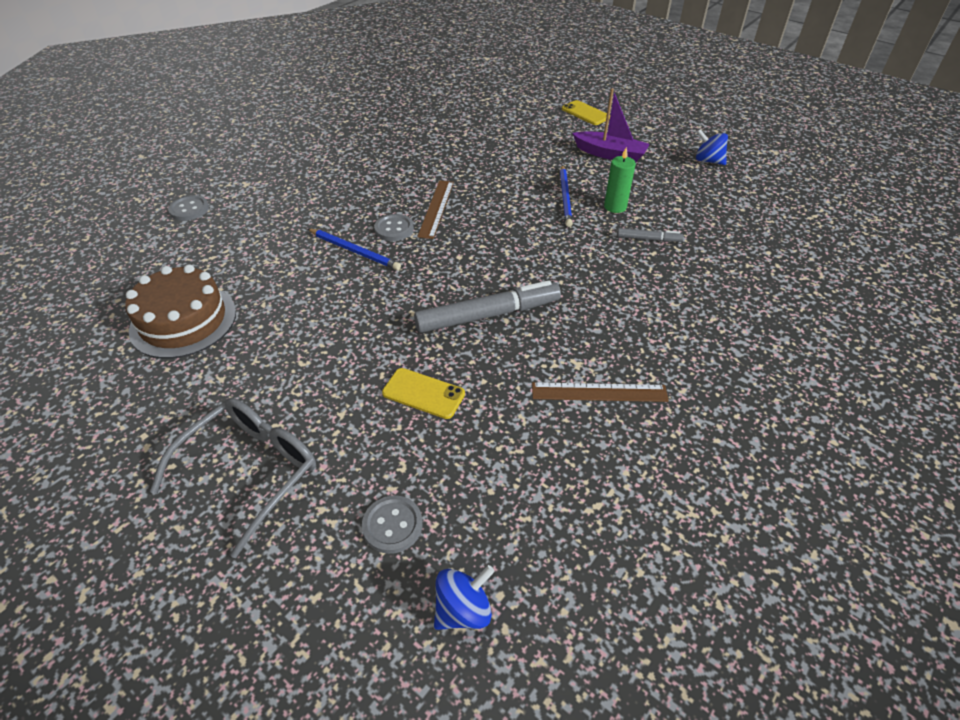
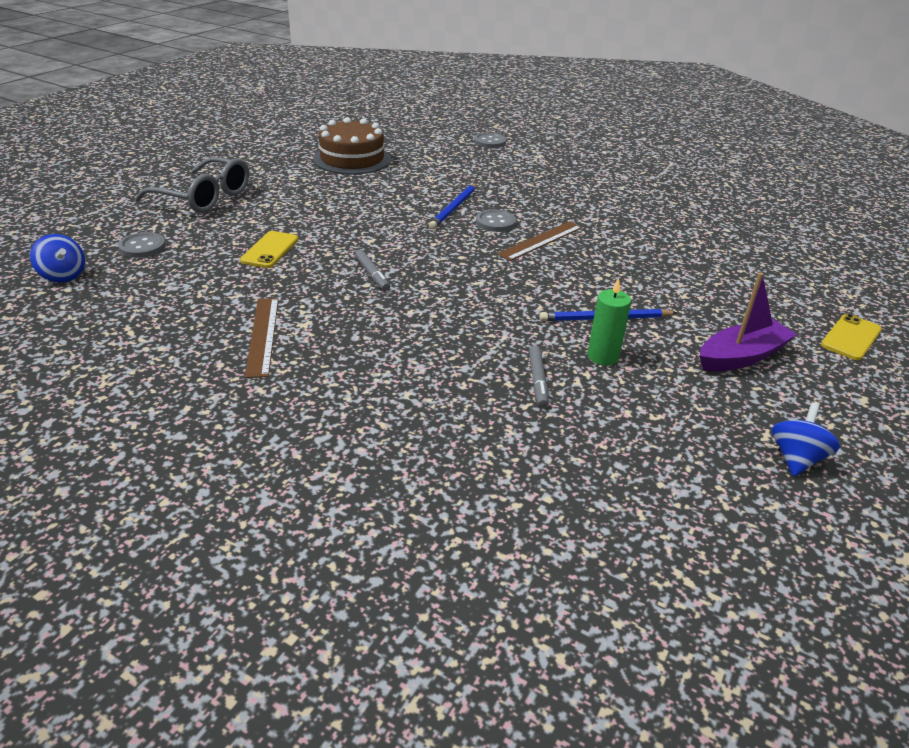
camera: 80 degrees right, 10 degrees down
(436, 208) = (541, 240): brown ruler -> brown ruler turned 45 degrees counterclockwise
(487, 315) = (372, 274): grey marker -> grey marker, size x0.49
(610, 154) = (741, 357): purple boat -> purple boat turned 135 degrees counterclockwise

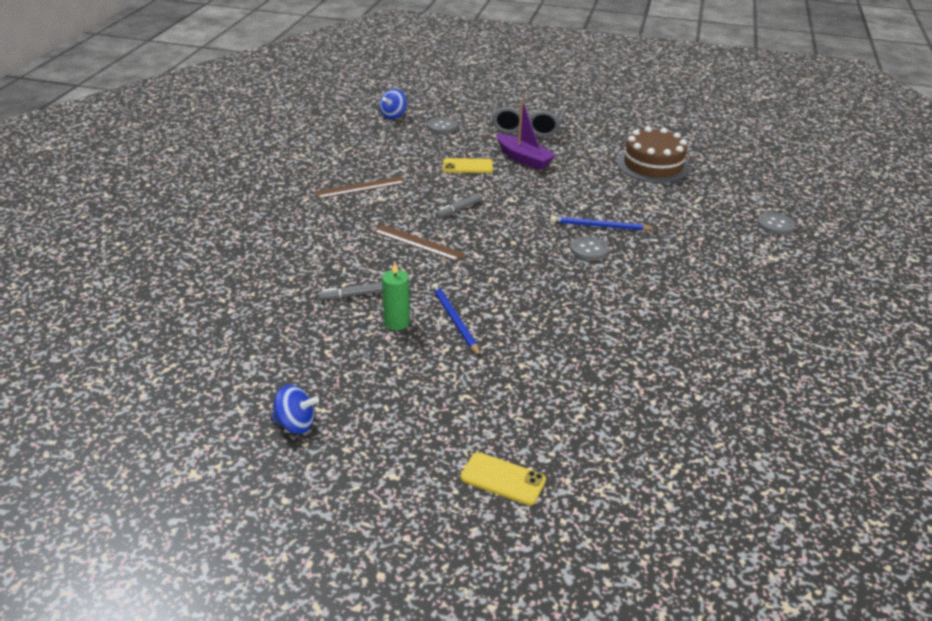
camera: 75 degrees right, 0 degrees up
(541, 240) = (572, 277): brown ruler -> brown ruler (418, 243)
(741, 357) = (430, 399): purple boat -> purple boat (523, 159)

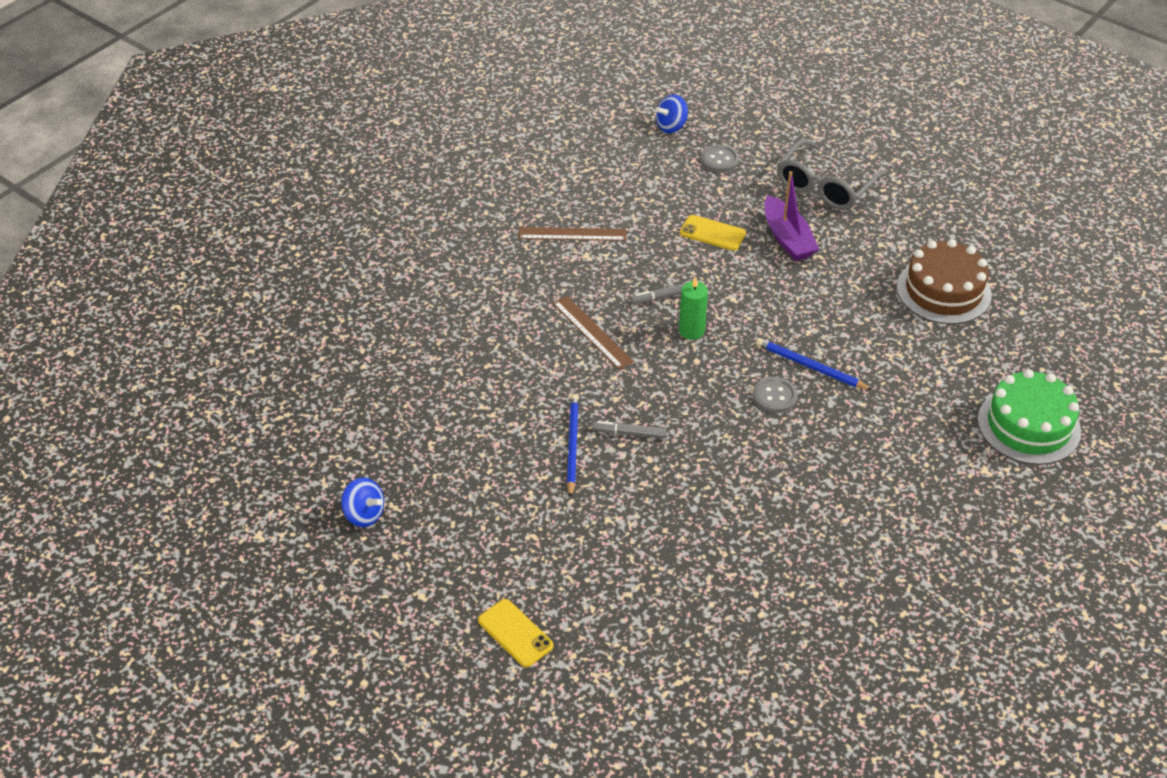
camera: 25 degrees right, 10 degrees up
(352, 295) = (487, 382): grey marker -> grey marker (629, 433)
(396, 322) = (514, 430): green candle -> green candle (691, 331)
(775, 225) = (1029, 425): grey button -> green cake

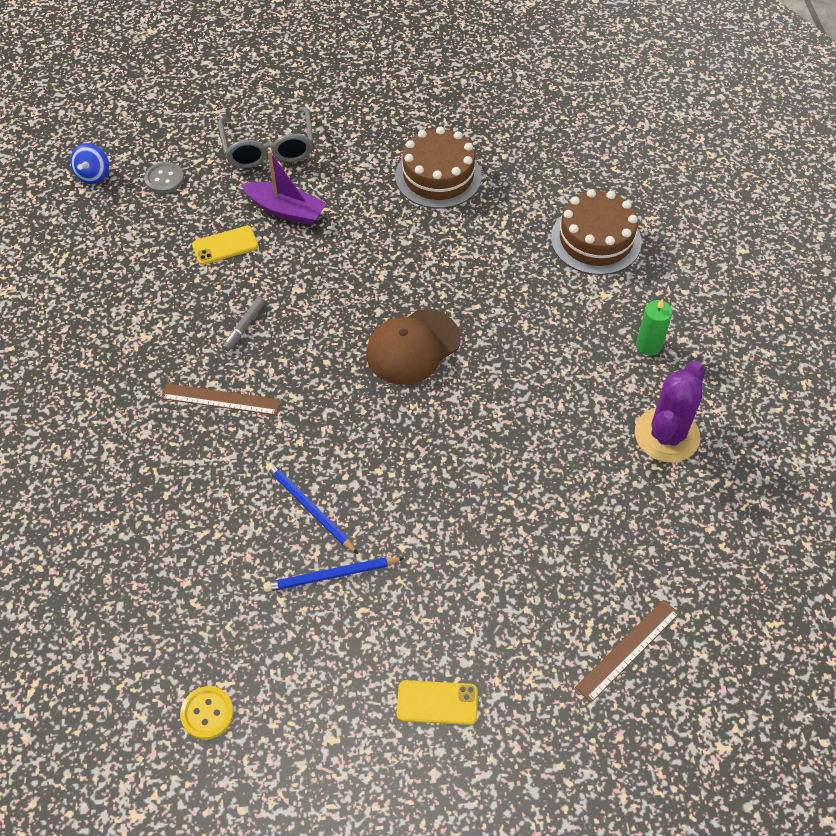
camera: 45 degrees left, 10 degrees up
(364, 514) = (207, 713): blue spinning top -> yellow button
(572, 234) = (112, 326): brown ruler -> brown ruler (628, 650)
(629, 433) = (342, 462): grey marker -> none
(691, 331) = (296, 340): green candle -> green candle (648, 345)
(774, 396) = (413, 347): grey button -> brown cap
(810, 367) = (412, 304): blue pencil -> blue pencil (331, 576)
(911, 606) = (666, 435): none -> purple cactus
(1029, 425) = (595, 240): green cake -> brown cake

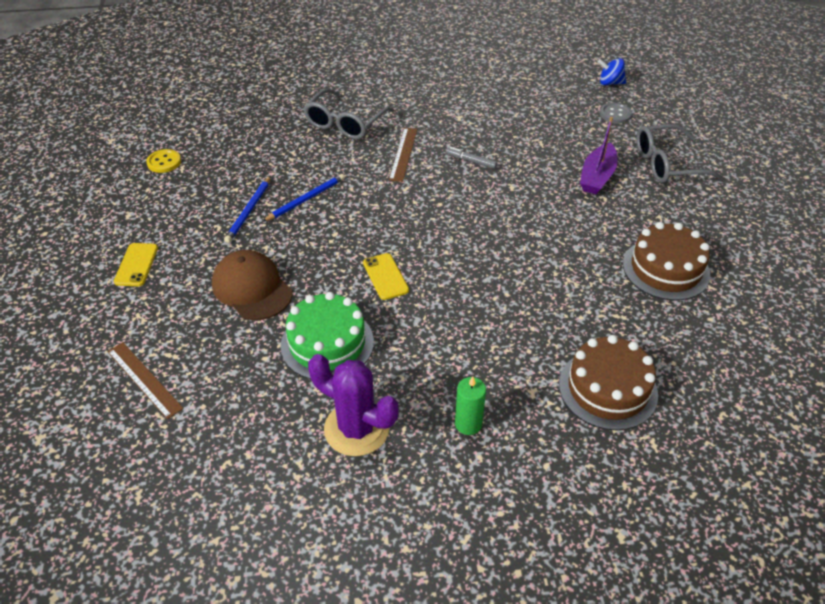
camera: 90 degrees right, 10 degrees down
(139, 471) = (345, 123): none -> grey glasses
(225, 245) = (552, 147): yellow phone -> yellow phone (385, 276)
(331, 576) = (249, 211): blue pencil -> blue pencil turned 150 degrees counterclockwise
(413, 347) = (456, 252): brown cap -> brown cap (252, 288)
(559, 467) = (327, 343): none -> green cake

